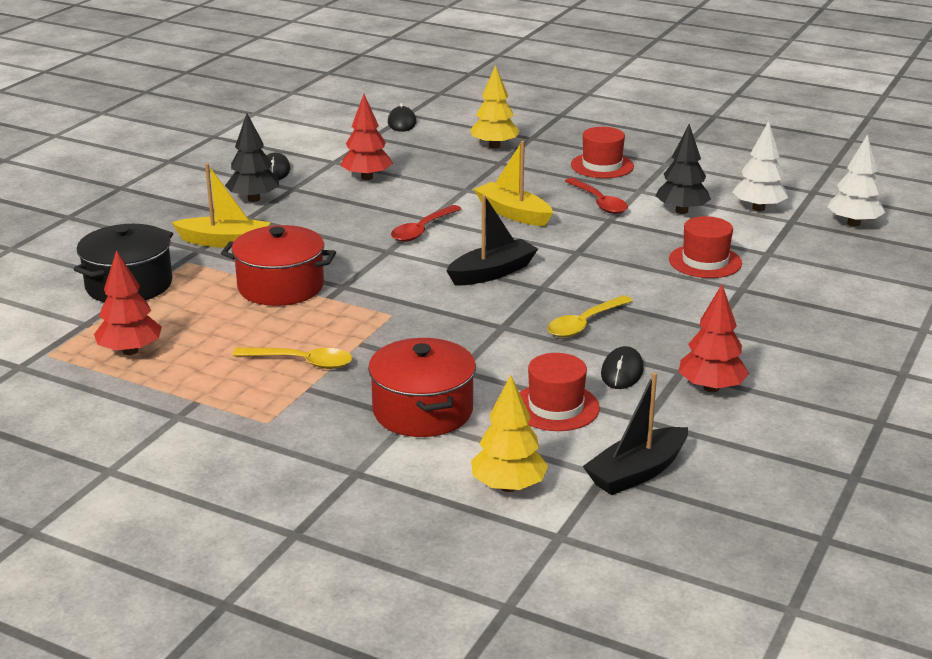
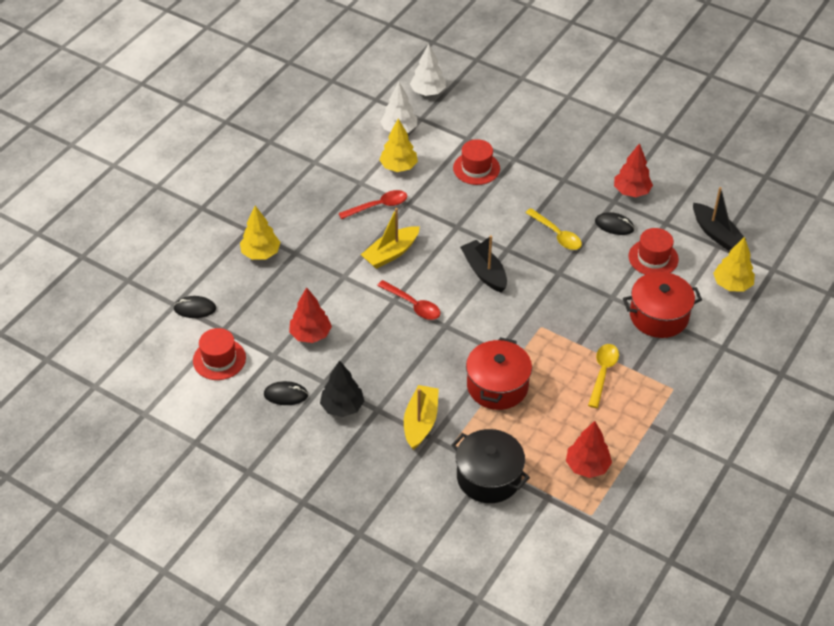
camera: 85 degrees left, 20 degrees up
(602, 166) = (312, 196): red hat -> red hat (219, 359)
(681, 211) = (398, 167): black tree -> yellow tree

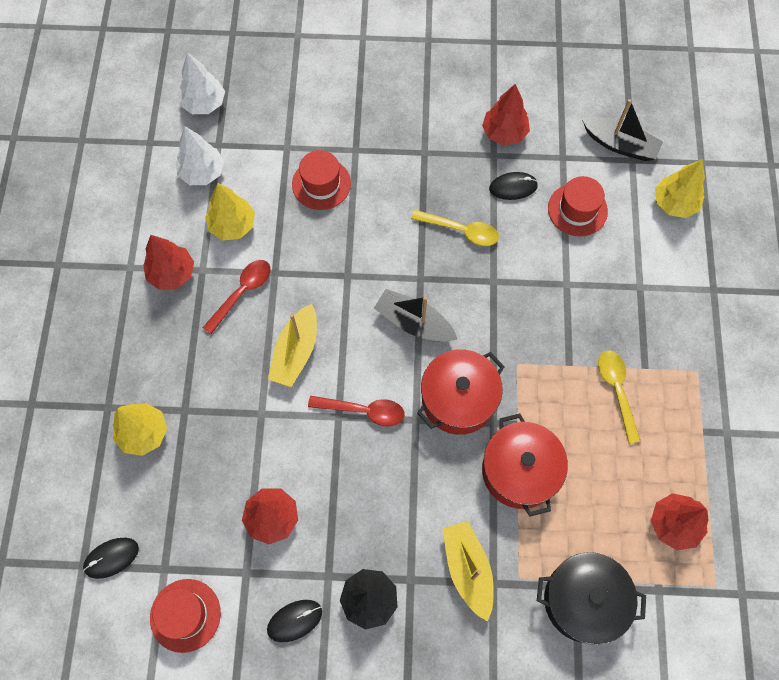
camera: 30 degrees left, 20 degrees up
(339, 176) = (172, 273): none -> red tree
(659, 316) = (628, 283): red pot -> red pot (458, 399)

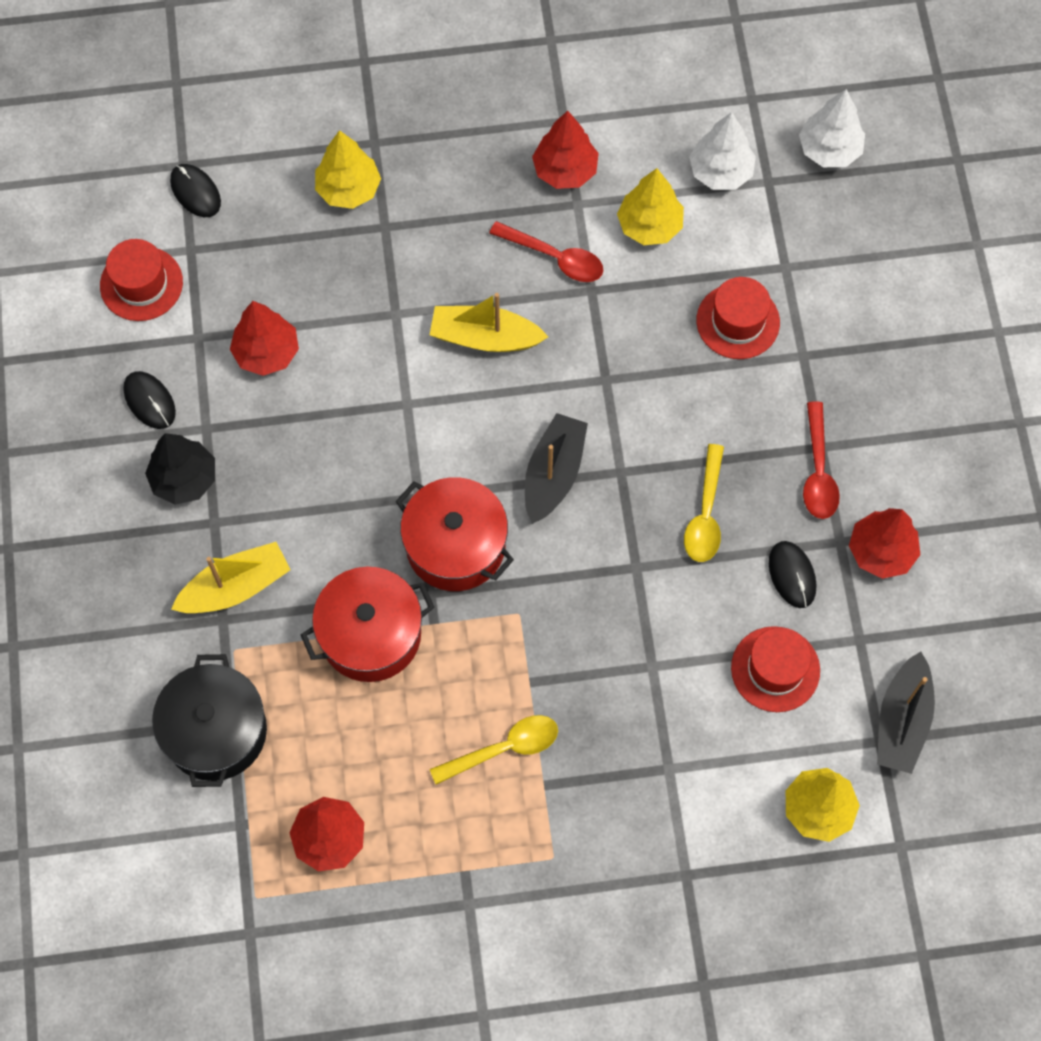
camera: 80 degrees right, 0 degrees up
(363, 411) = (419, 431): red spoon -> red spoon (818, 470)

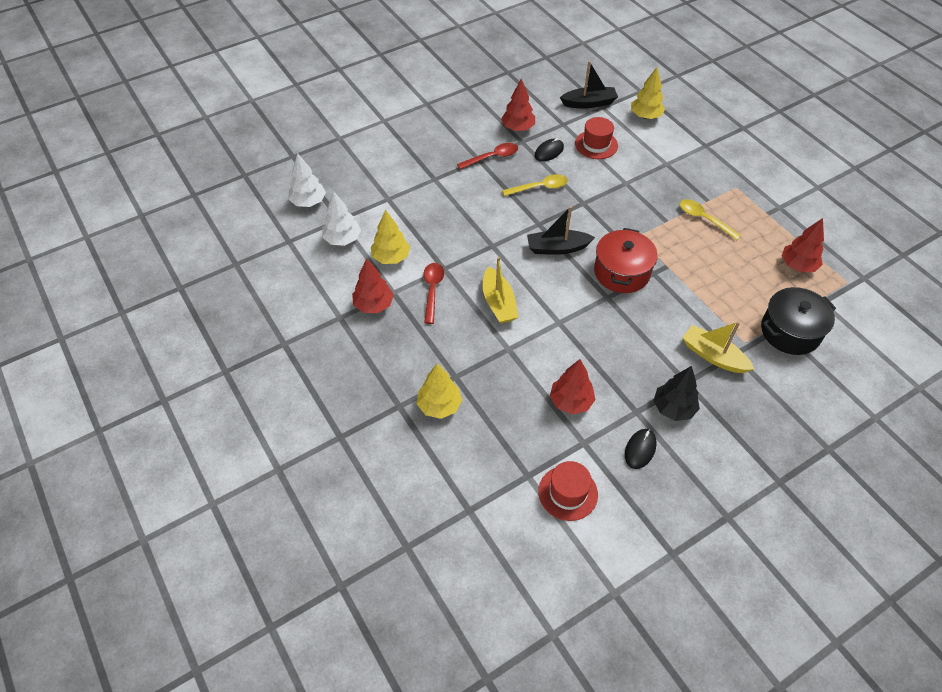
camera: 115 degrees left, 15 degrees down
(195, 192) = (485, 492): black mouse -> none
(370, 634) = (692, 288): red pot -> none
(738, 321) = (429, 207): red hat -> none

